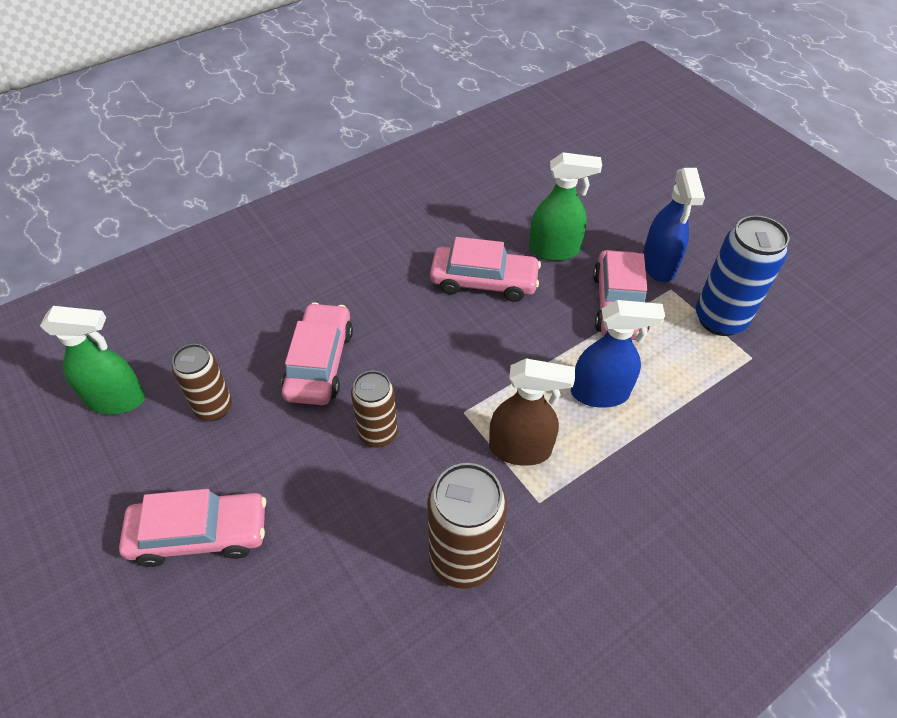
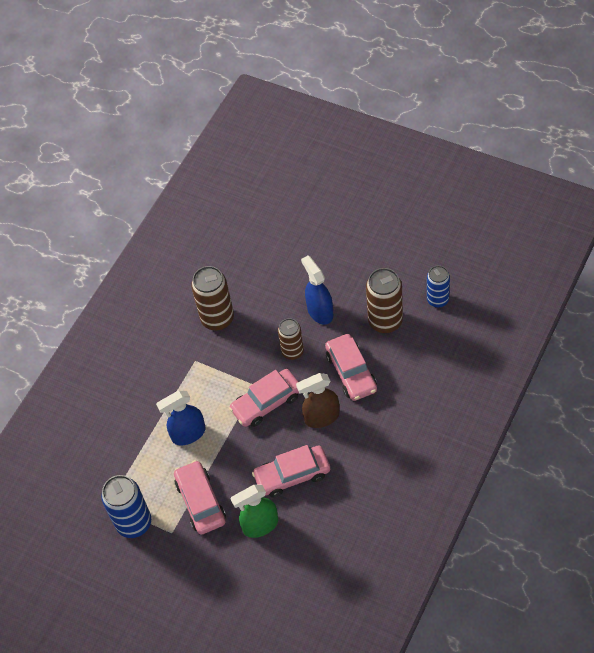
camera: 160 degrees right, 5 degrees up
(116, 399) = (437, 300): green spray bottle -> blue can
(200, 534) = (340, 270): pink car -> pink car (266, 402)
(214, 408) = (385, 321): brown can -> brown can, size x1.54
(520, 449) = (216, 381): brown spray bottle -> brown spray bottle (321, 417)
(658, 265) = (186, 549): blue spray bottle -> blue spray bottle (320, 311)

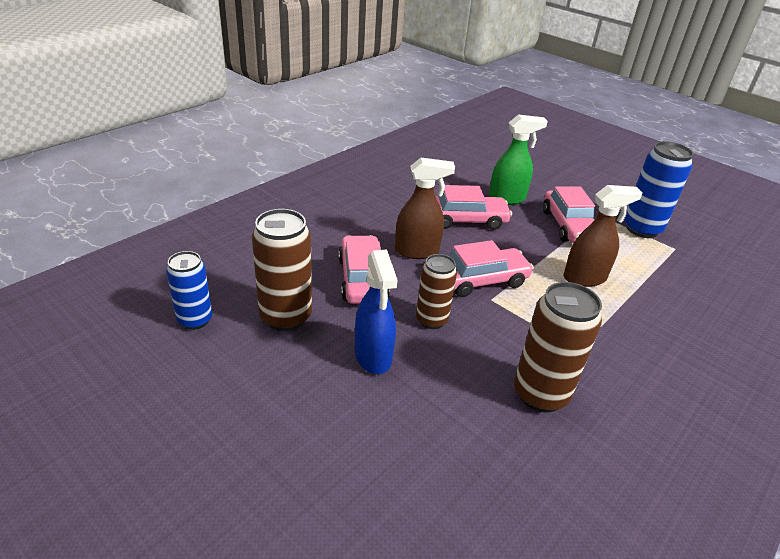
camera: 175 degrees left, 20 degrees down
(188, 434) = (585, 278): blue spray bottle -> brown spray bottle

